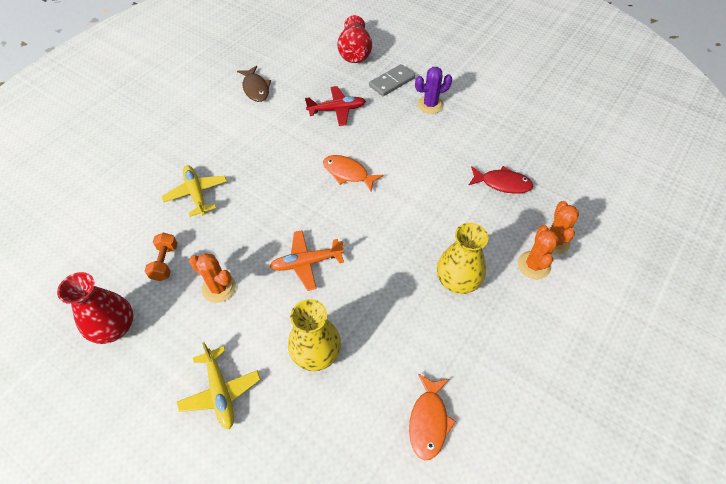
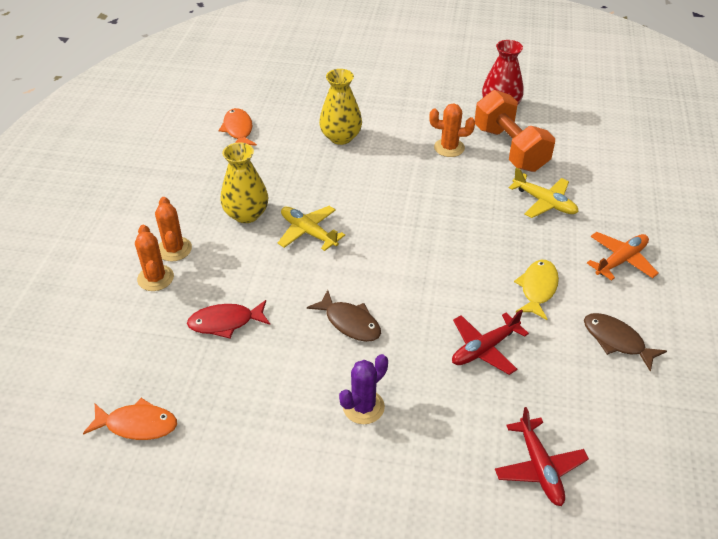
camera: 155 degrees right, 10 degrees down
(165, 262) = (510, 149): orange dumbbell -> orange dumbbell, size x2.12
(220, 392) = (392, 102): yellow plane -> yellow plane (308, 232)
(270, 132) = (537, 289): none -> yellow fish
(306, 263) = (391, 184): orange plane -> orange plane (621, 260)
(348, 173) = (410, 273): orange fish -> orange fish (137, 425)
(355, 53) = (539, 468): red vase -> red plane
(392, 82) = (442, 427): grey domino -> none
(413, 153) = (350, 322): none -> brown fish

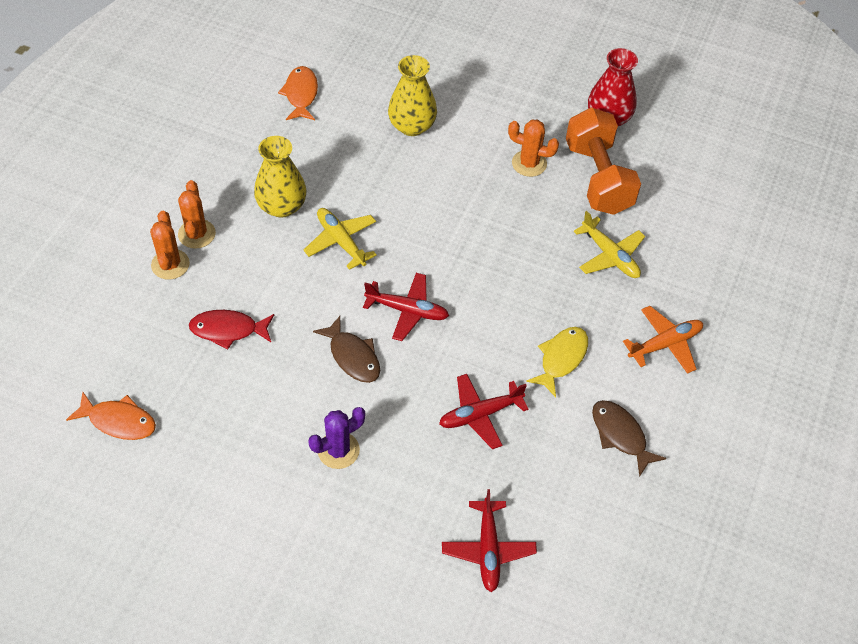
camera: 10 degrees right, 10 degrees up
(387, 276) = (407, 310): none -> red plane

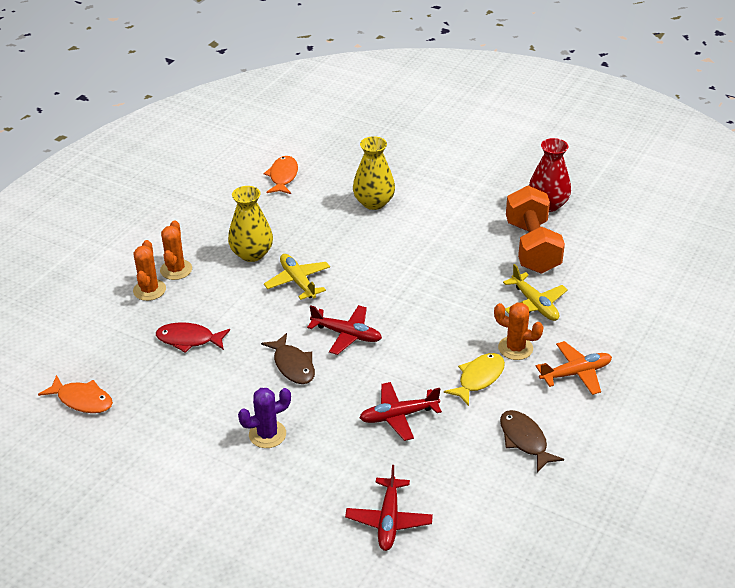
camera: 10 degrees right, 15 degrees down
(529, 163) = (472, 234): orange cactus -> orange cactus (515, 348)

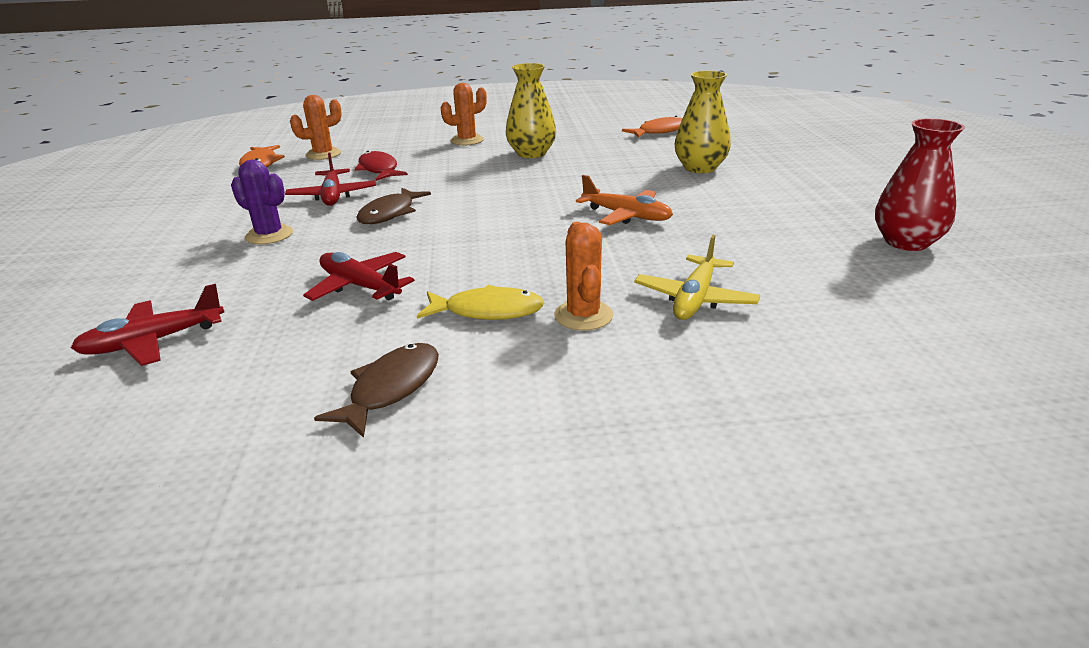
camera: 55 degrees right, 10 degrees down
(149, 290) = (427, 141): orange cactus -> orange cactus (323, 154)
(297, 281) = (521, 178): yellow plane -> none
(347, 334) = (471, 220): red plane -> red plane (333, 196)
(532, 247) = (803, 260): orange dumbbell -> none
(576, 373) = (596, 381): orange plane -> orange plane (627, 216)

